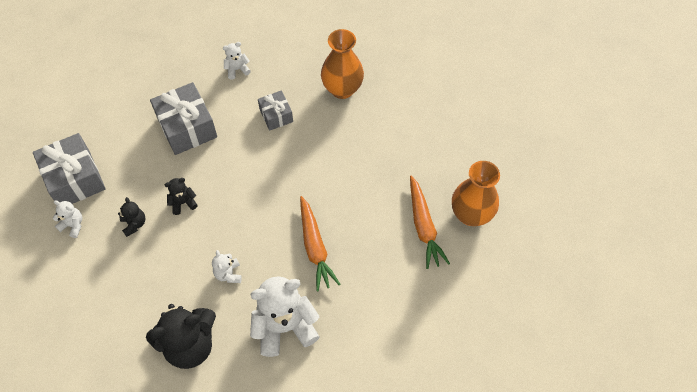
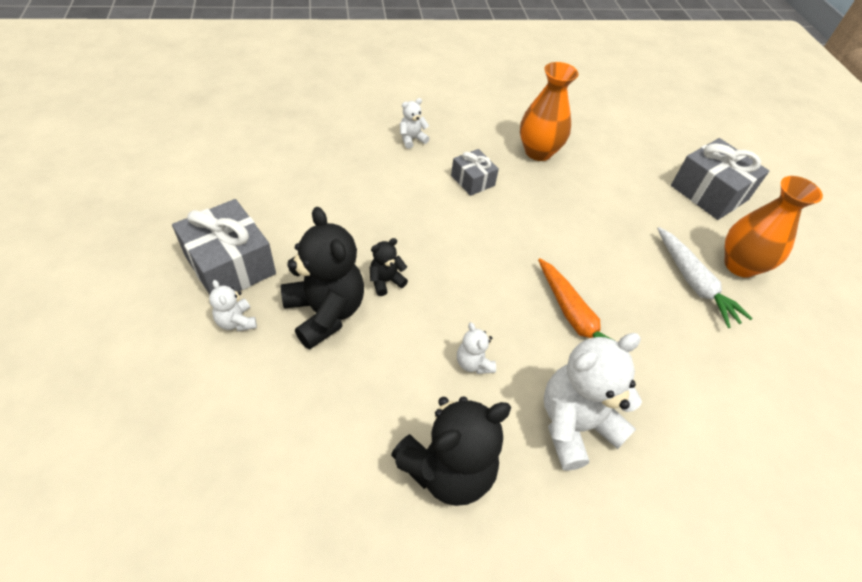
camera: 15 degrees left, 10 degrees down
(73, 225) = (236, 322): white teddy bear -> white teddy bear turned 135 degrees counterclockwise
(134, 224) = (325, 312): black teddy bear -> black teddy bear, size x2.14
(187, 127) = (368, 198): grey gift -> grey gift (709, 193)
(423, 226) = (693, 282): orange carrot -> white carrot

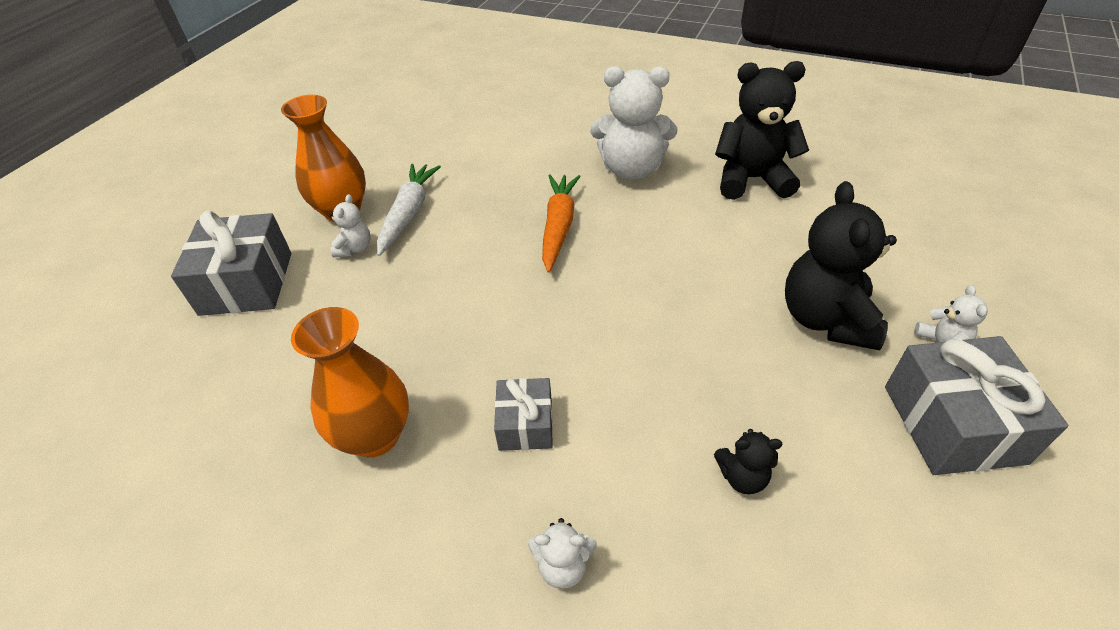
camera: 140 degrees left, 5 degrees down
(386, 281) = (738, 327): black teddy bear -> black teddy bear (742, 477)
(473, 363) = (686, 228): white teddy bear -> white teddy bear (355, 248)

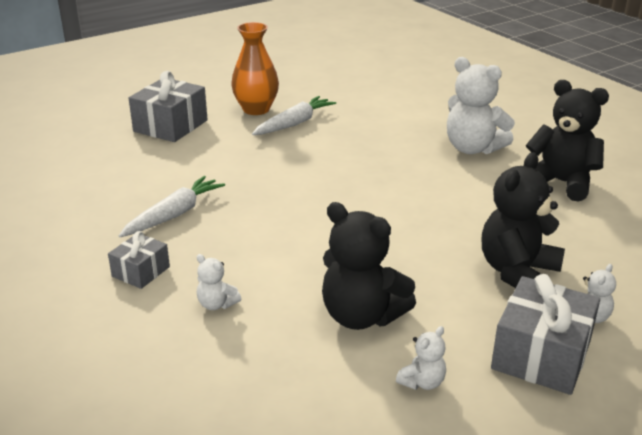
camera: 30 degrees right, 15 degrees down
(355, 248) = (245, 130): white teddy bear -> white teddy bear (422, 382)
(375, 436) = (174, 215): orange vase -> white carrot
(525, 424) = (259, 242): grey gift -> grey gift (141, 271)
(559, 227) = (384, 161): orange carrot -> none
(742, 477) = (361, 316): black teddy bear -> black teddy bear, size x2.14

